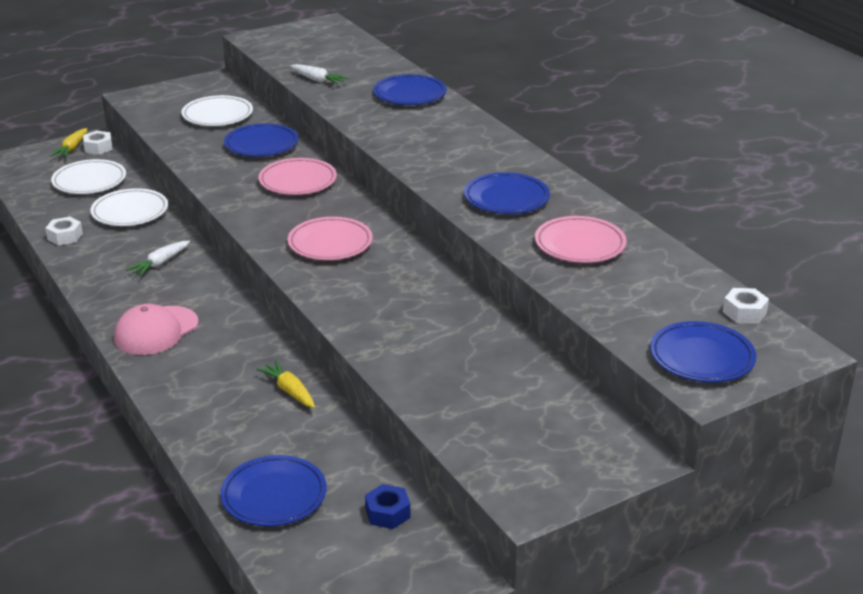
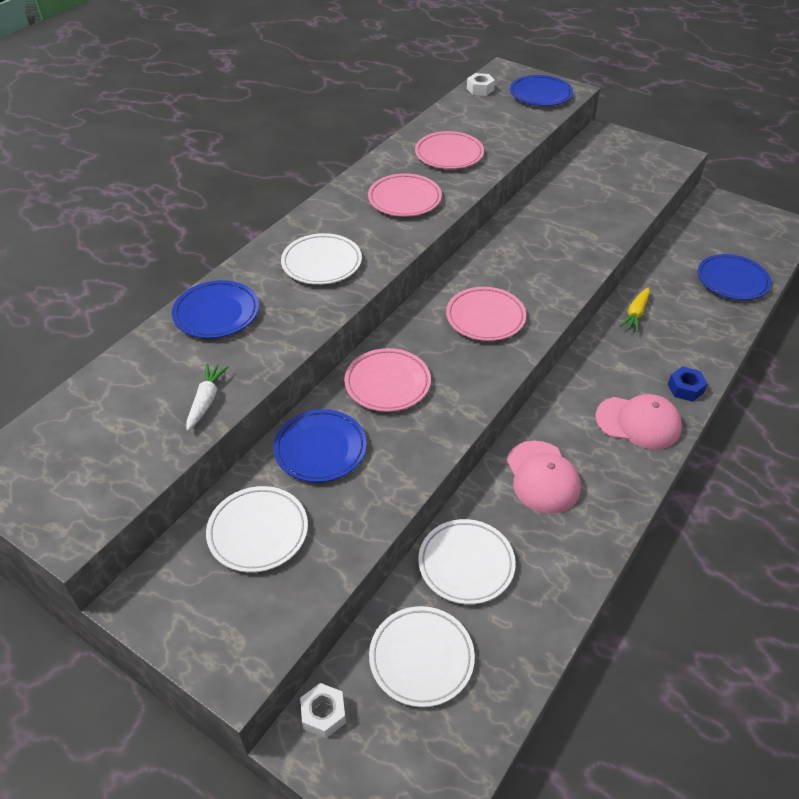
camera: 115 degrees left, 15 degrees up
(65, 236) = (555, 595): white nut -> none
(72, 149) = (343, 750): yellow carrot -> none
(160, 264) = (542, 477): white carrot -> pink cap
(387, 513) = (696, 234): blue nut -> blue nut (685, 388)
(436, 141) = (321, 263): none -> white plate
(506, 198) = (404, 199): blue plate -> pink plate

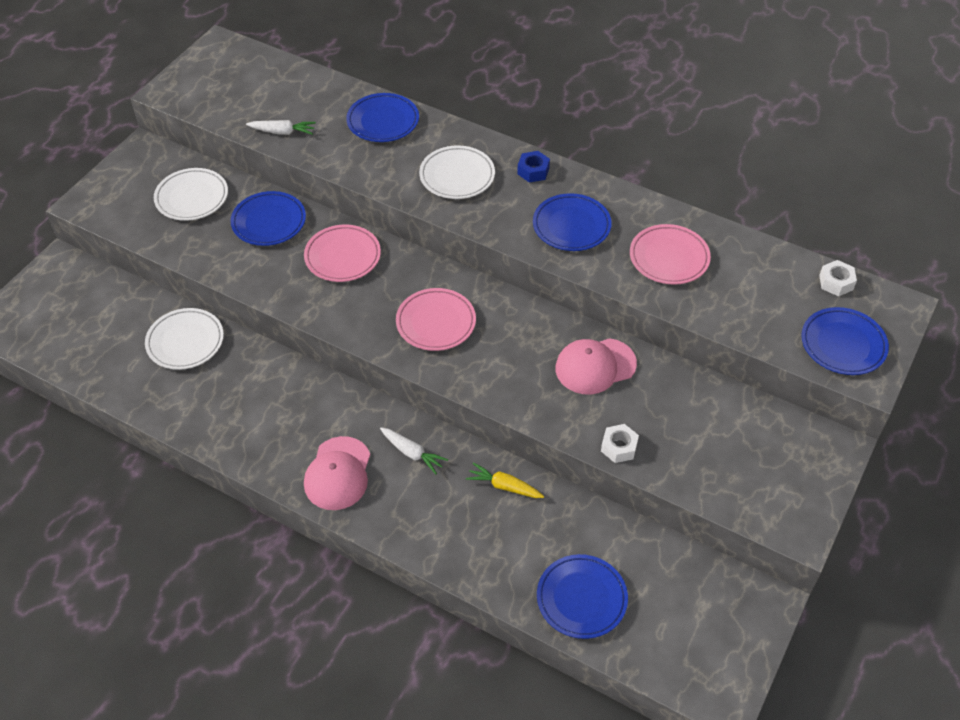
camera: 85 degrees right, 5 degrees up
(323, 714) = (76, 270): white nut -> white nut (619, 447)
(404, 199) = (571, 226): pink plate -> blue plate
(421, 658) = (109, 318): white plate -> none
(542, 477) = (271, 393): pink cap -> pink cap (595, 366)
(608, 369) = (412, 453): none -> white carrot
(685, 388) = (387, 521): blue nut -> blue nut (533, 171)

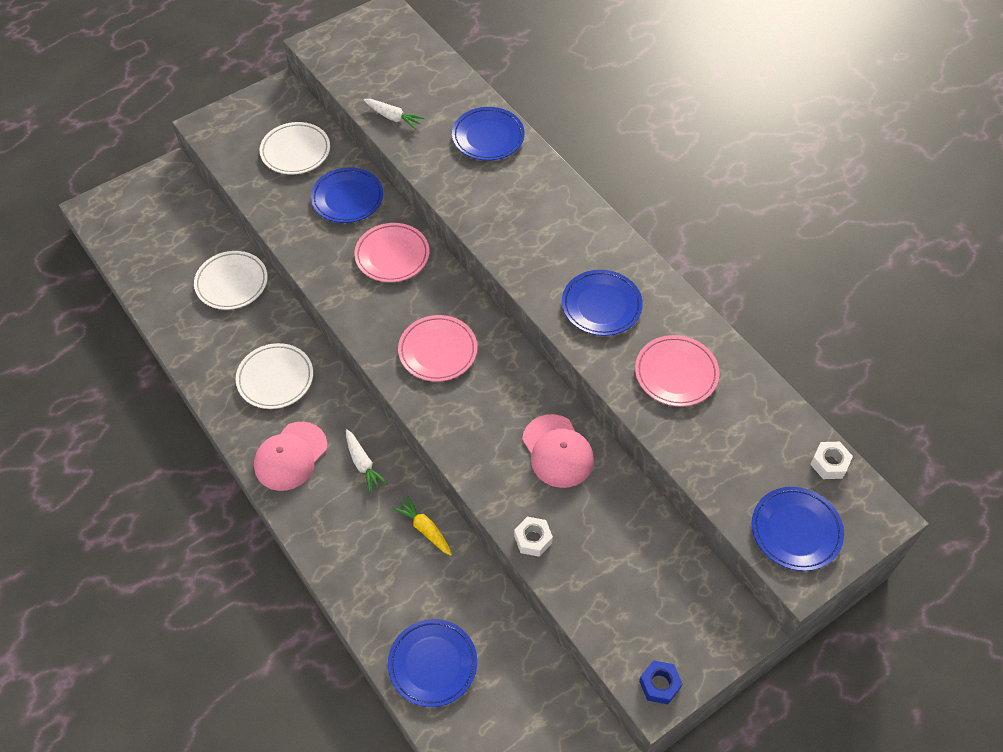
camera: 25 degrees right, 5 degrees up
(457, 176) = (524, 216): white plate -> white plate (275, 379)
(533, 171) = (598, 236): blue nut -> blue nut (659, 684)
(595, 366) = (557, 451): pink cap -> pink cap turned 120 degrees counterclockwise

